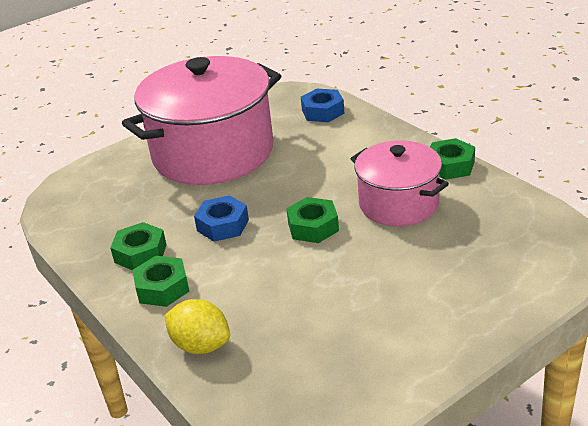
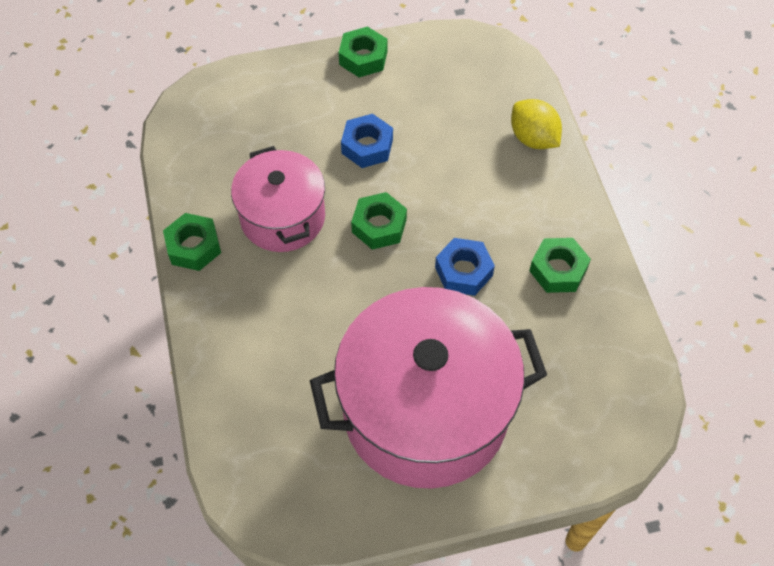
camera: 160 degrees left, 25 degrees up
(162, 288) = (548, 214): green nut -> green nut (363, 58)
(323, 111) = (250, 430): blue nut -> blue nut (367, 146)

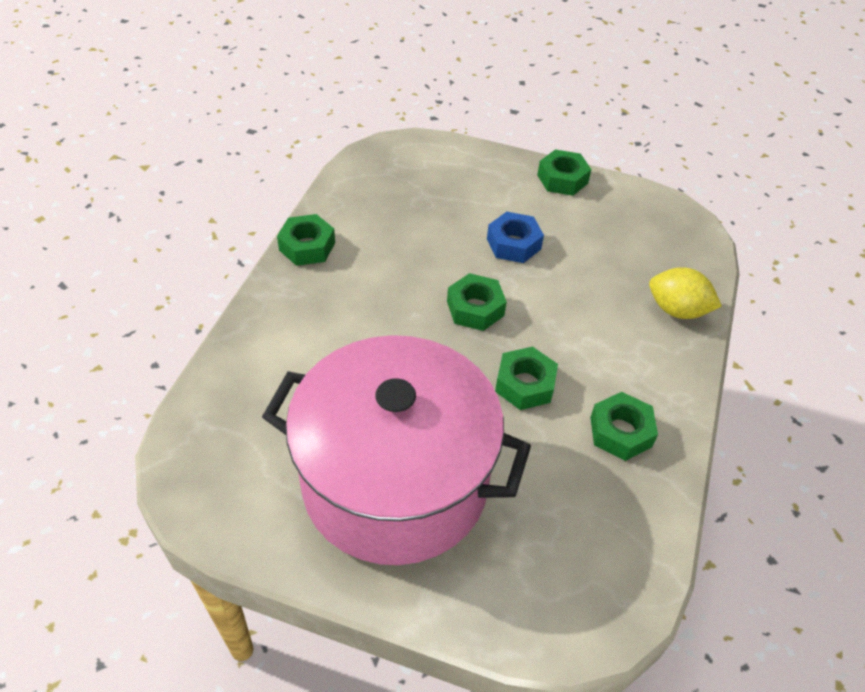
camera: 30 degrees right, 10 degrees down
(283, 217) = (397, 261): pink pot -> none
(463, 271) = (525, 384): blue nut -> green nut
(533, 138) = (677, 310): yellow lemon -> yellow lemon turned 60 degrees counterclockwise

